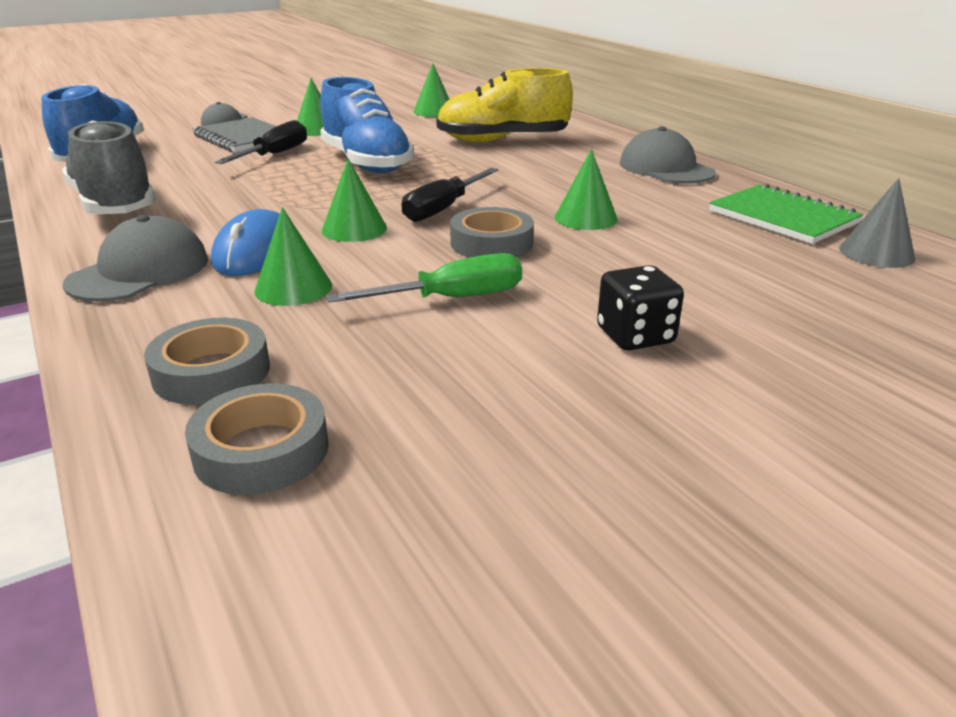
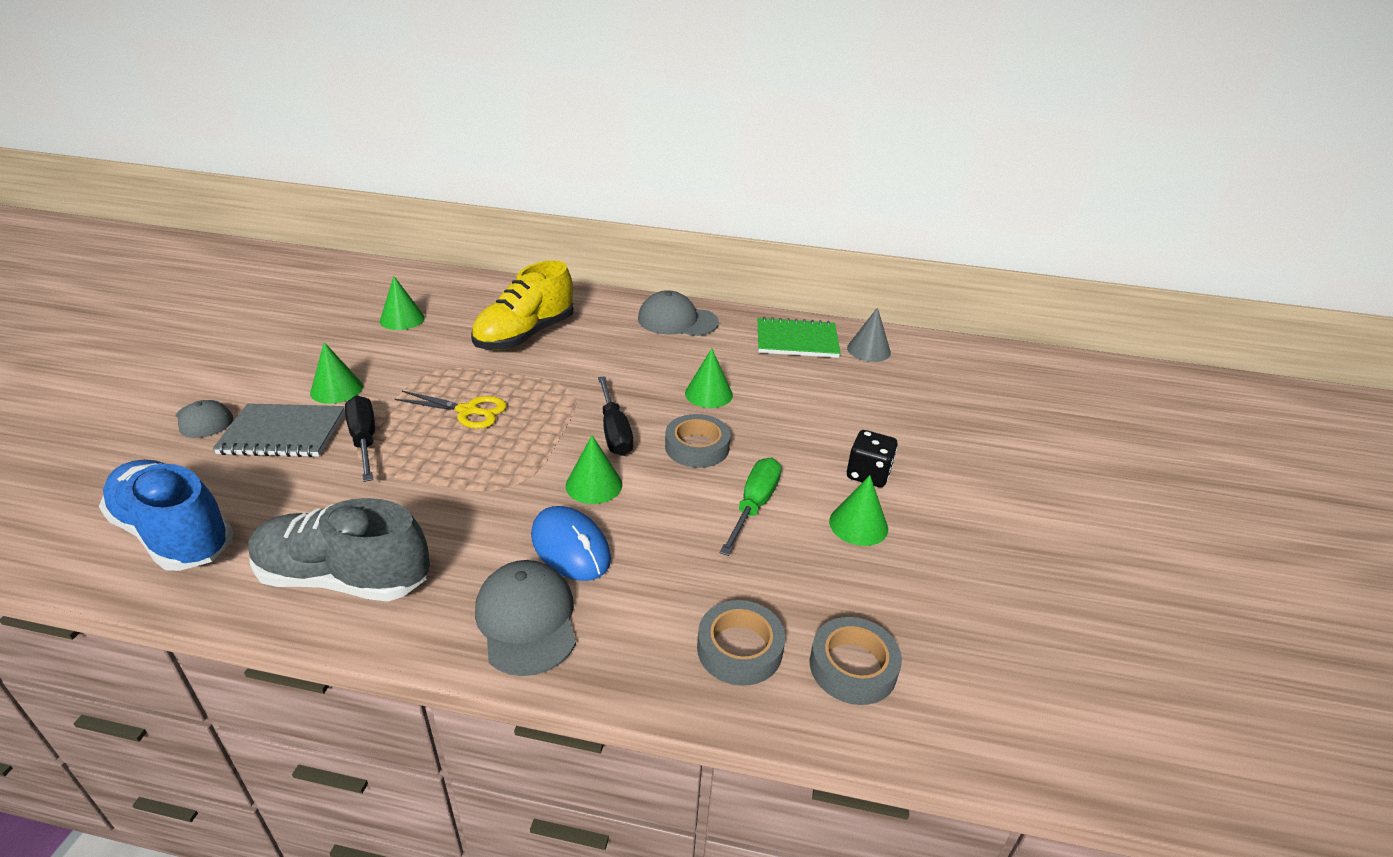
camera: 50 degrees left, 5 degrees up
(293, 288) = (658, 559): green cone -> green cone (858, 525)
(366, 163) = (468, 411): blue shoe -> yellow scissors

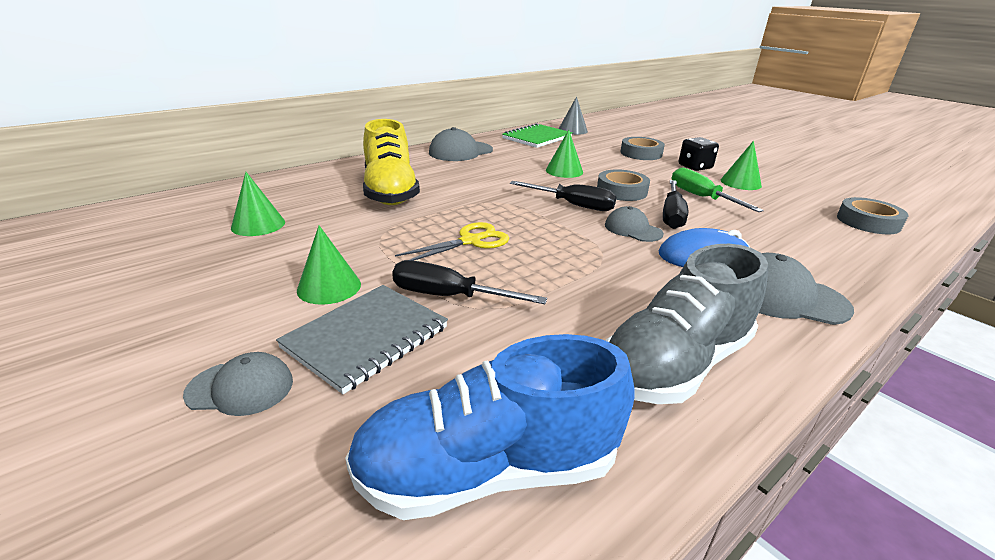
camera: 50 degrees left, 5 degrees down
(594, 485) = (633, 229): green cone -> grey cap
(665, 499) = (672, 215): none -> black screwdriver
(739, 649) = (843, 242): grey tape -> grey tape (641, 153)

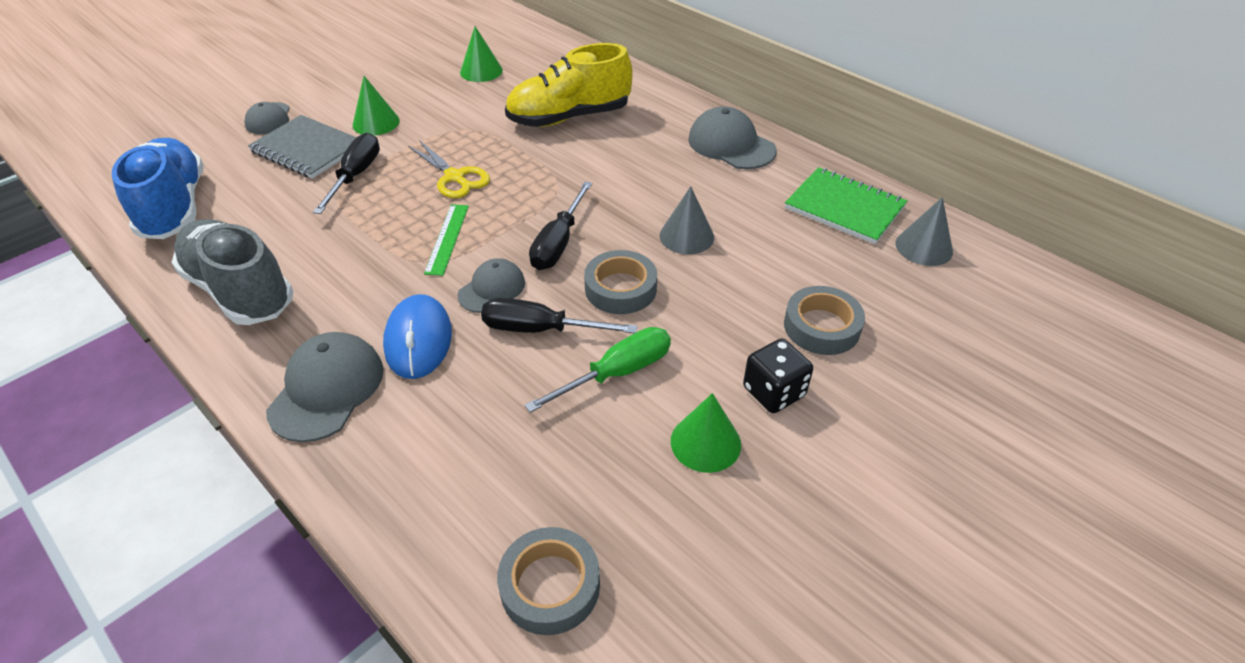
camera: 85 degrees right, 15 degrees up
(564, 171) = (686, 236): green cone -> grey cone
(569, 245) = (447, 238): none -> green ruler

